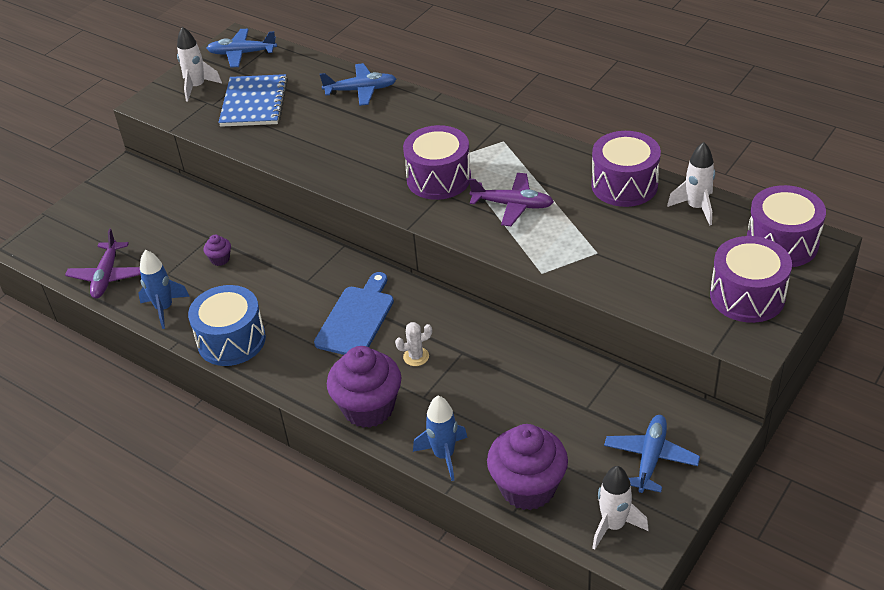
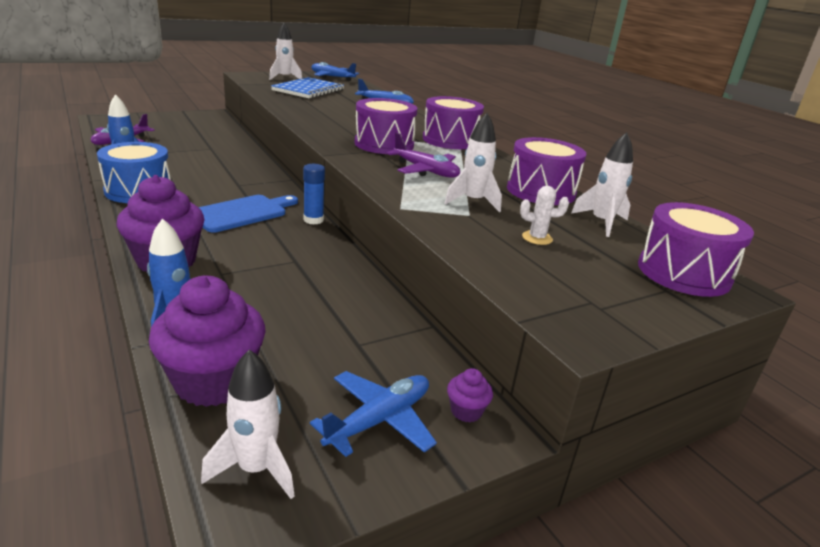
camera: 20 degrees right, 15 degrees down
(220, 259) = (200, 158): purple cupcake -> purple cupcake (466, 411)
(416, 357) = (253, 248): white cactus -> white cactus (537, 238)
(425, 294) = (313, 220): none -> blue glue stick
(586, 232) = (473, 202): none -> white rocket
(747, 296) = (607, 294): purple drum -> purple drum (450, 140)

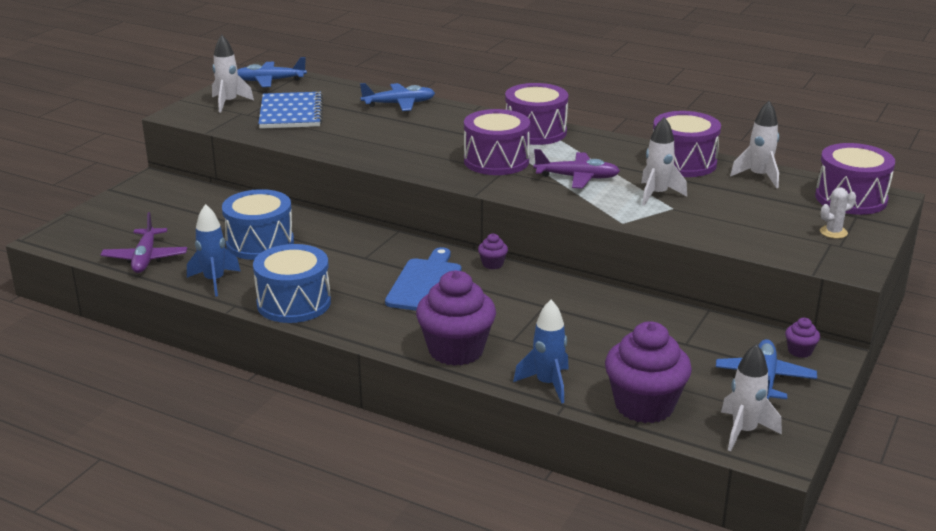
camera: 30 degrees left, 0 degrees up
(196, 156) = (260, 243): none -> blue drum
(313, 220) = (492, 264): blue glue stick -> purple cupcake
(537, 238) = (741, 209): white cactus -> white cactus (833, 232)

